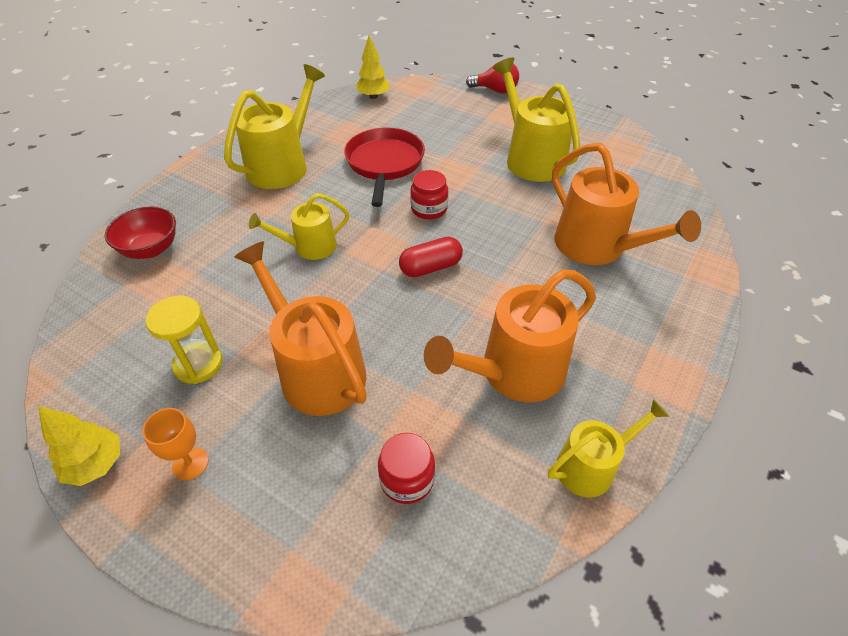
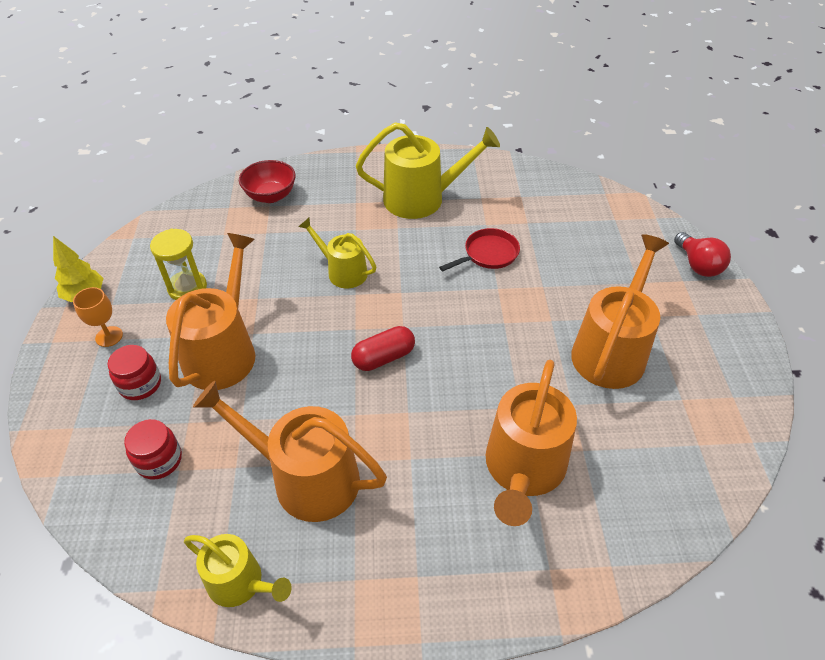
camera: 55 degrees right, 0 degrees up
(373, 97) = (577, 191): yellow tree -> none
(384, 164) = (488, 254): red pan -> red pan, size x0.63
(429, 209) = (457, 316): red jar -> red jar (140, 384)
(430, 267) = (384, 357): red capsule -> red capsule turned 60 degrees counterclockwise
(531, 159) = (611, 351): yellow watering can -> orange watering can

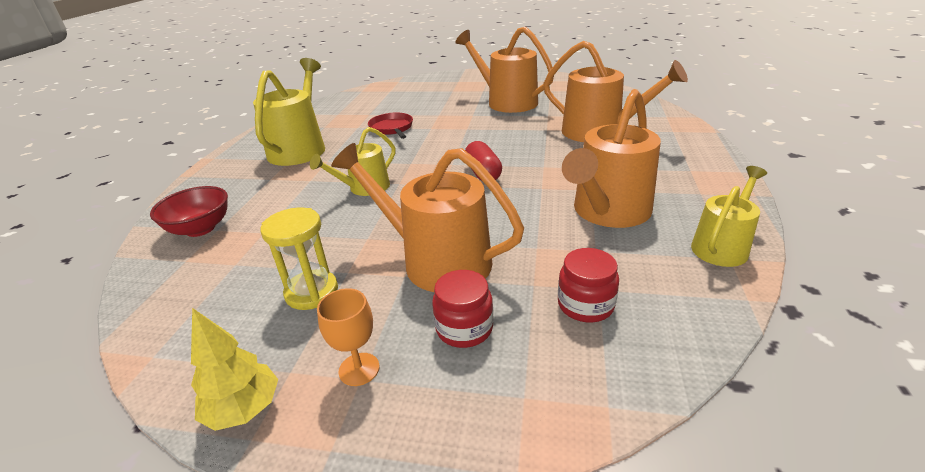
camera: 75 degrees left, 15 degrees down
(697, 265) = (447, 77): red light bulb -> none

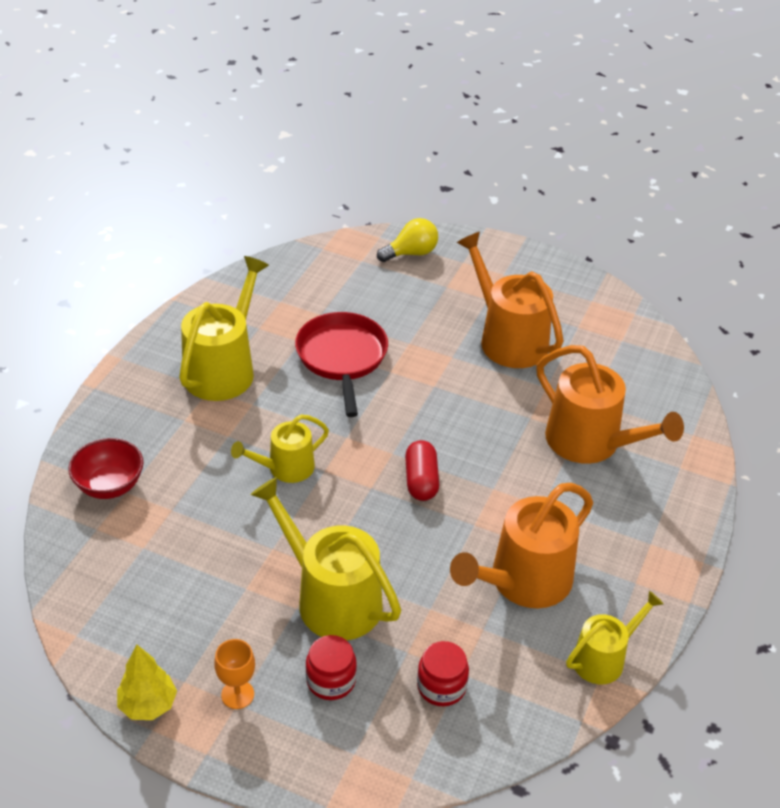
camera: 10 degrees right, 10 degrees up
(312, 292) = (210, 604): yellow hourglass -> none
(392, 128) = (342, 358): red pan -> red pan, size x1.58
(422, 83) = (411, 253): none -> yellow light bulb
(437, 261) = (331, 598): orange watering can -> yellow watering can

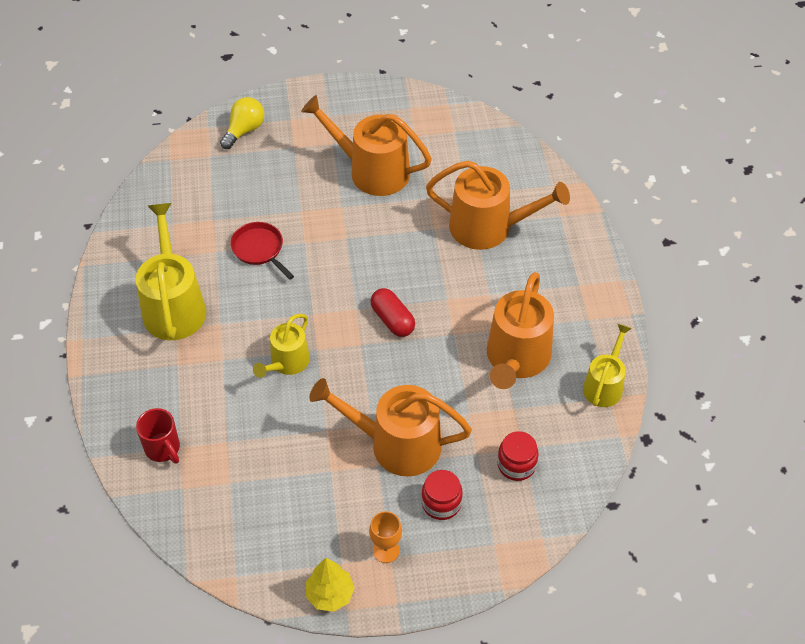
camera: 30 degrees left, 10 degrees up
(109, 485) = (163, 449): red bowl -> red mug
(331, 598) = (397, 444): yellow watering can -> orange watering can
(342, 358) = (259, 249): red pan -> red pan, size x0.63

